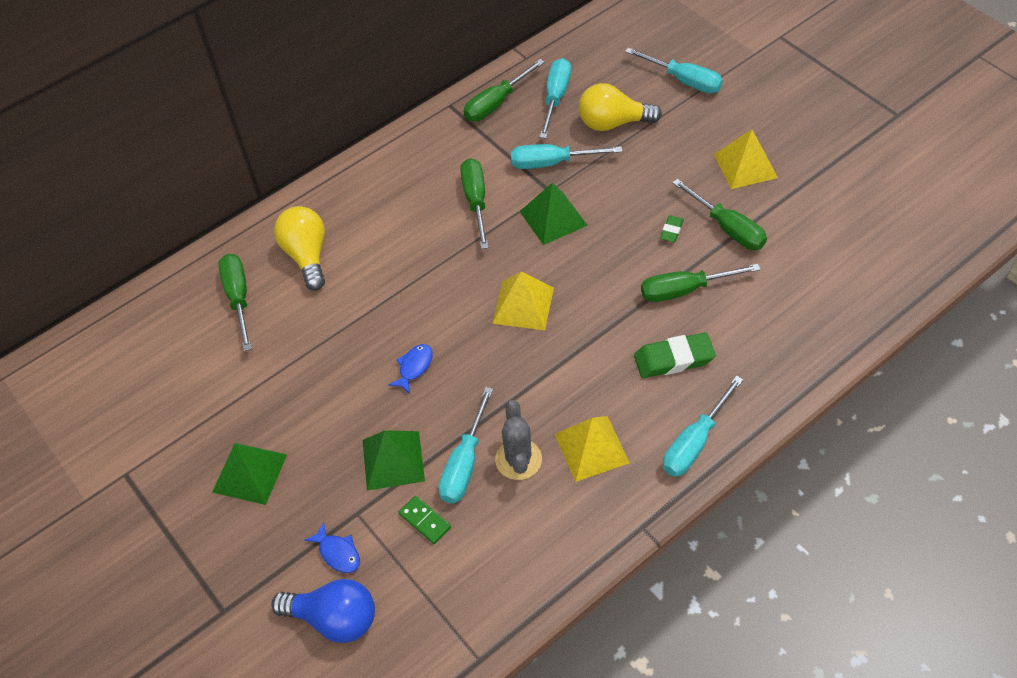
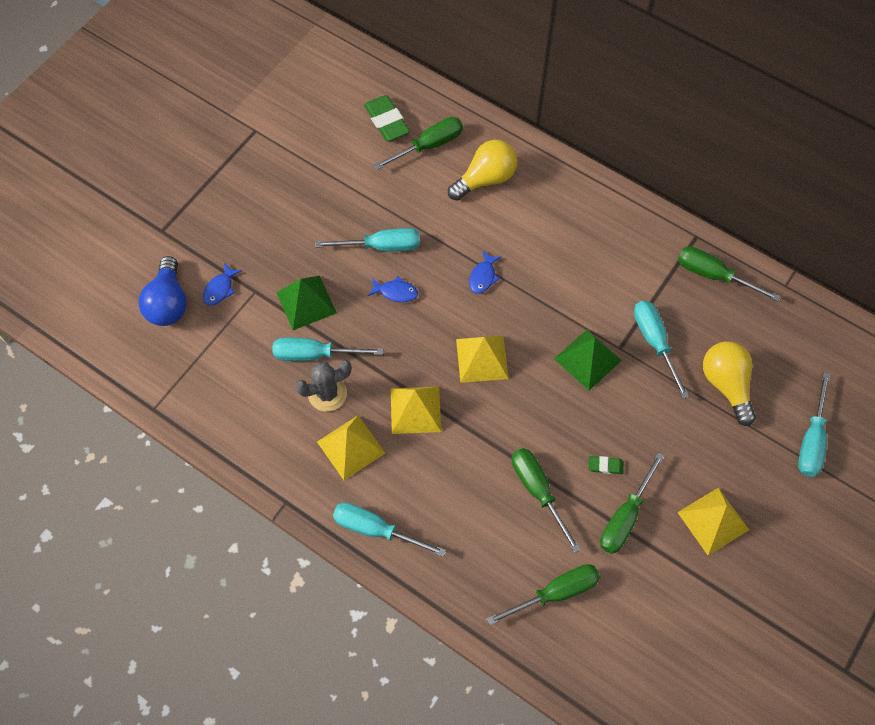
camera: 70 degrees right, 10 degrees up
(250, 473) = (273, 209): green pyramid -> none
(425, 521) = (258, 340): green domino -> none
(426, 283) = (483, 276): none -> blue fish
(476, 201) = (587, 290): green screwdriver -> green screwdriver (555, 593)
(555, 98) = (741, 325): turquoise screwdriver -> turquoise screwdriver (381, 246)
(564, 377) = (415, 410): none -> yellow pyramid
(673, 359) = (458, 496): green eraser -> green eraser (386, 121)

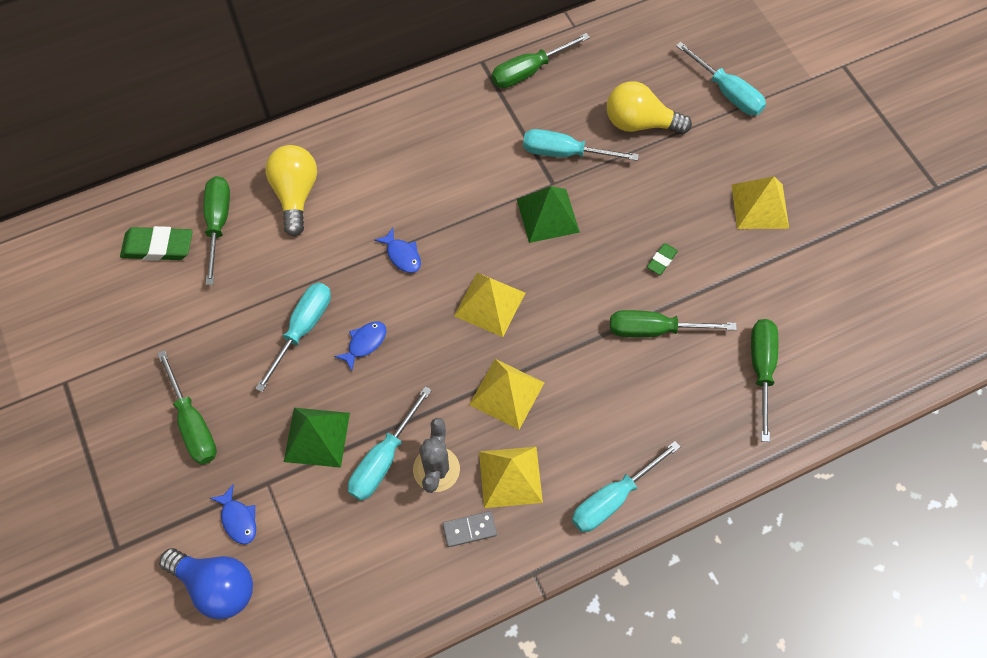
camera: 60 degrees left, 0 degrees up
(294, 440) = (469, 530): none -> grey domino
(625, 517) = (719, 272): green screwdriver -> green screwdriver (193, 423)

